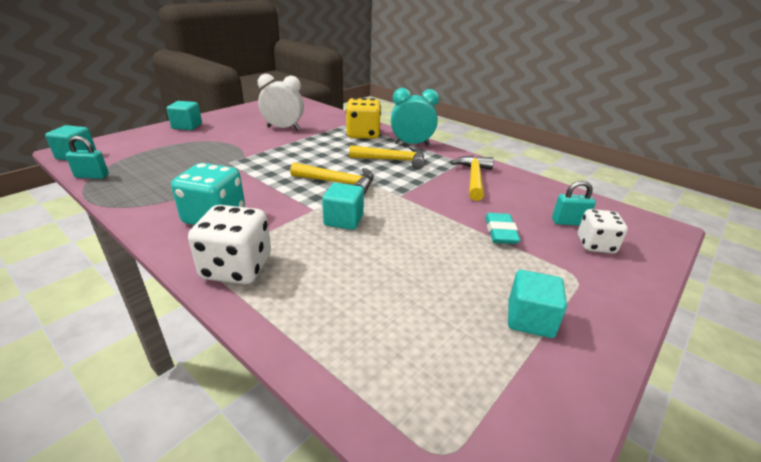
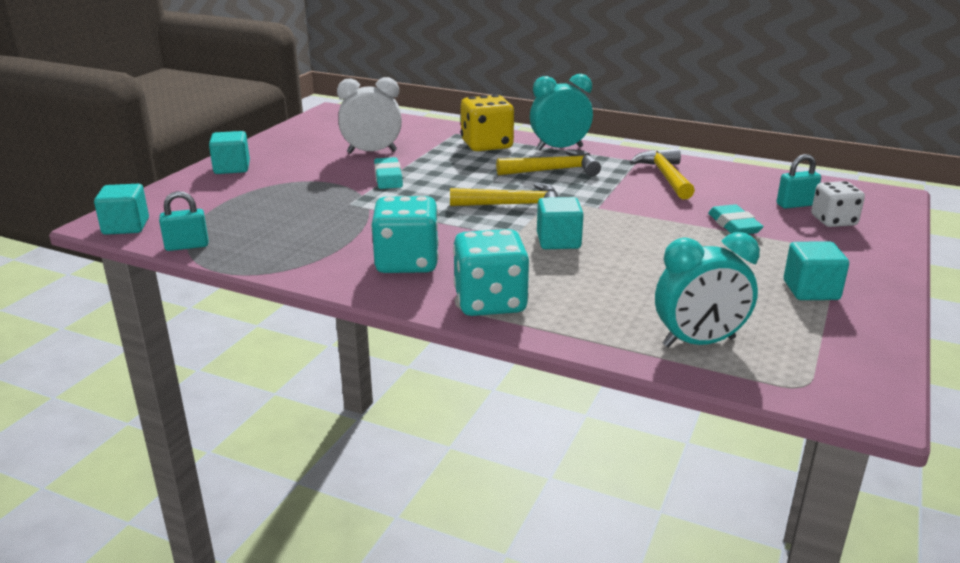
camera: 15 degrees left, 5 degrees down
(237, 268) = (490, 302): white dice -> turquoise dice
(274, 148) = (388, 178): none -> turquoise eraser
(376, 359) = (699, 342): none -> turquoise clock

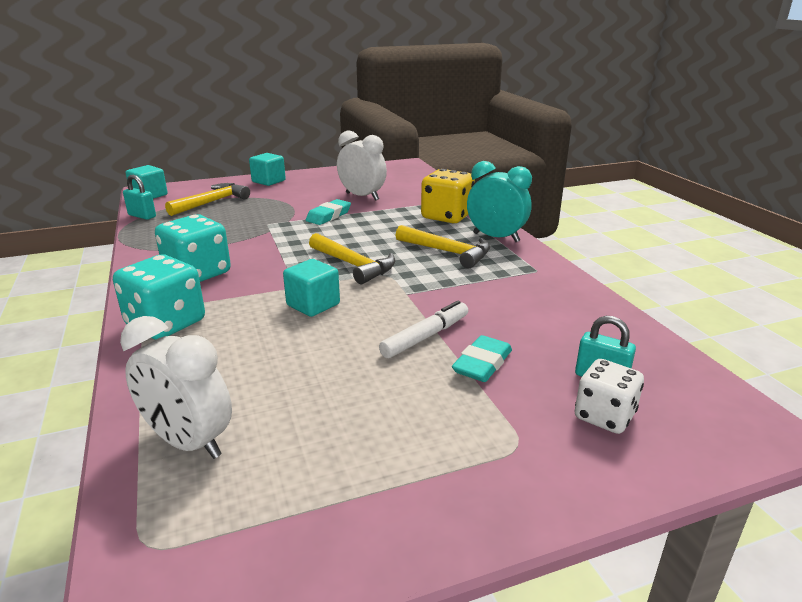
camera: 45 degrees right, 0 degrees up
(665, 176) = (529, 293): yellow hammer -> yellow hammer (212, 202)
(672, 226) = (425, 336): none -> white marker
(699, 342) = (188, 442): turquoise clock -> white clock
(811, 290) = (393, 467): turquoise cube -> none

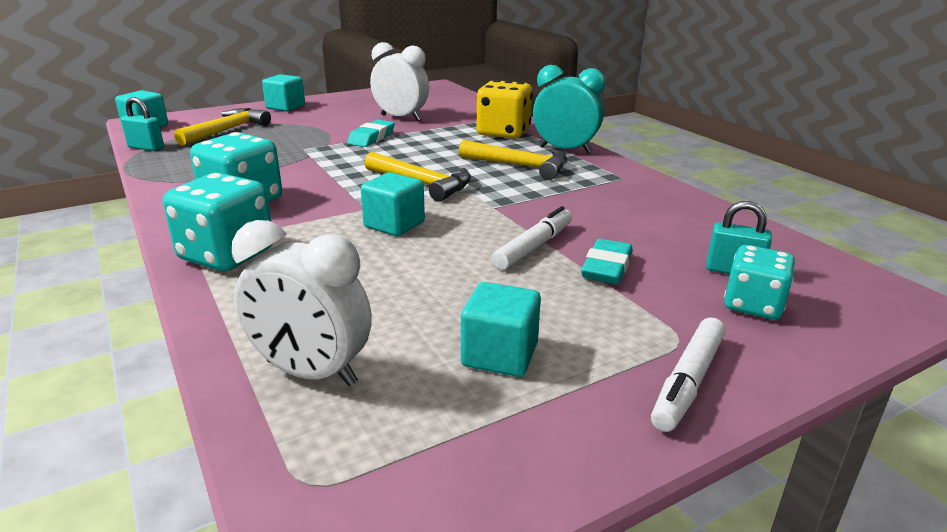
camera: 10 degrees left, 0 degrees up
(350, 443) = (500, 355): none -> turquoise cube
(507, 489) = (688, 382): none -> white marker
(604, 416) = (753, 305): white dice -> turquoise dice

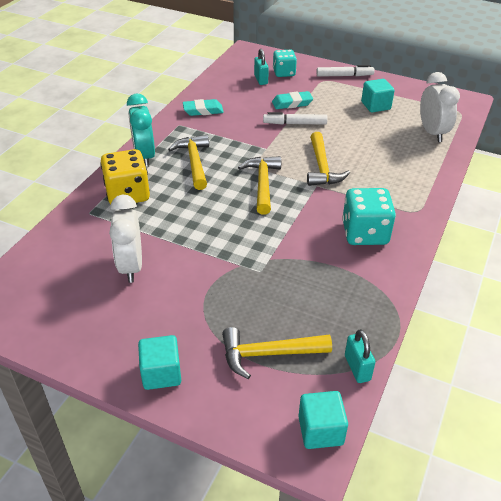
camera: 125 degrees left, 15 degrees up
(227, 255) = (410, 197): turquoise dice -> none
(371, 138) = (201, 251): turquoise eraser -> turquoise eraser (203, 110)
(394, 225) = (322, 167): turquoise cube -> yellow hammer

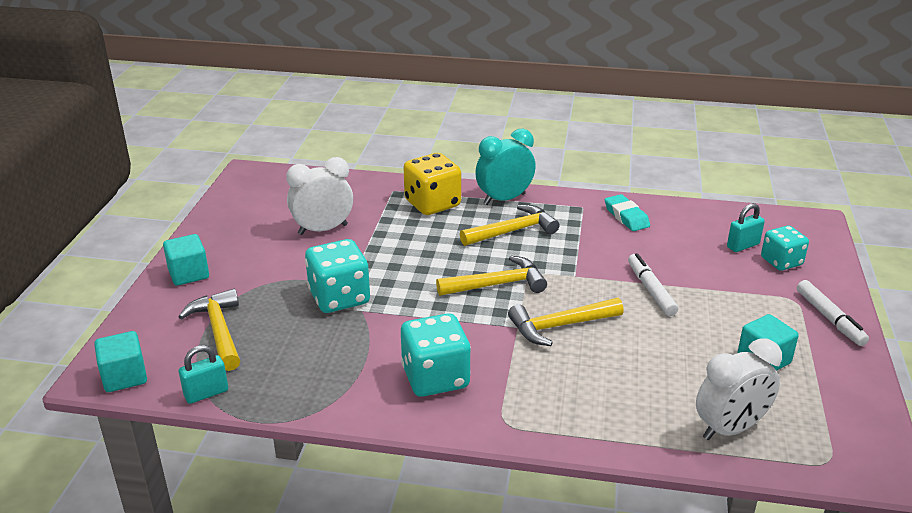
camera: 75 degrees right, 10 degrees down
(247, 269) = (339, 298): none -> turquoise dice
(292, 103) = (702, 280): turquoise eraser -> none

